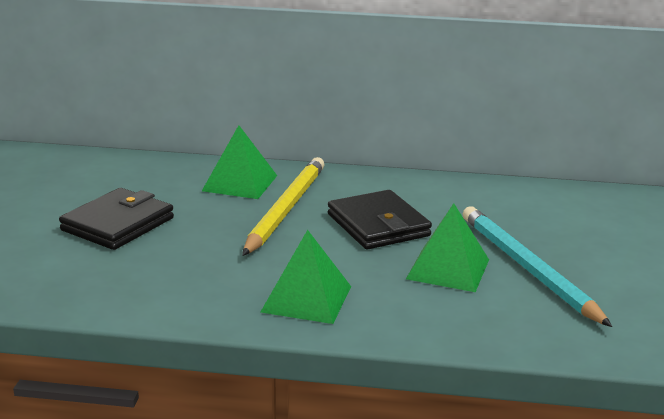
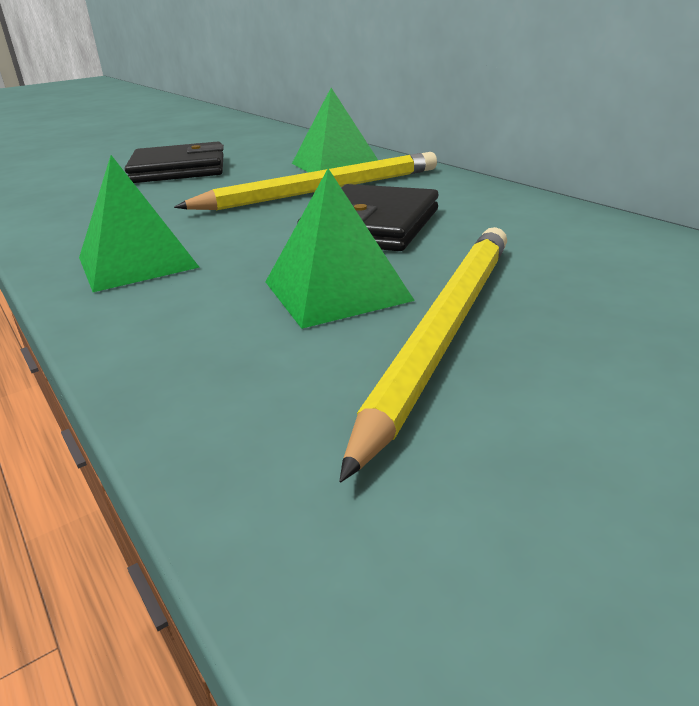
camera: 50 degrees right, 5 degrees up
(527, 268) = (442, 332): turquoise pencil -> yellow pencil

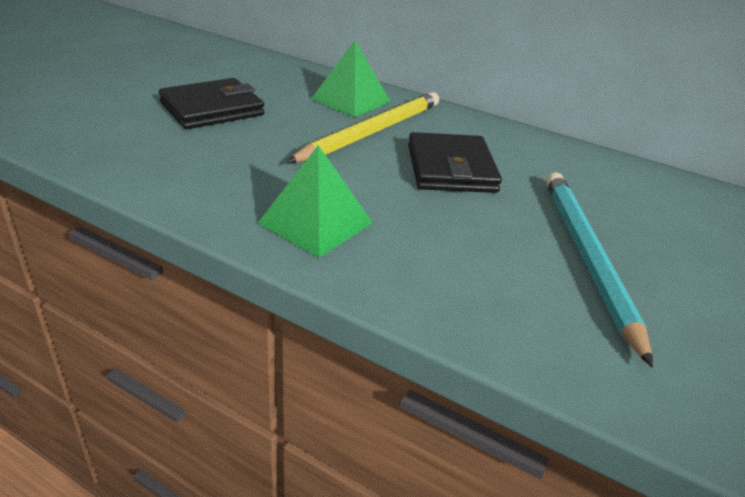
camera: 30 degrees left, 5 degrees up
(336, 290) = (492, 233): green pyramid -> none
(442, 332) = (586, 257): yellow pencil -> turquoise pencil

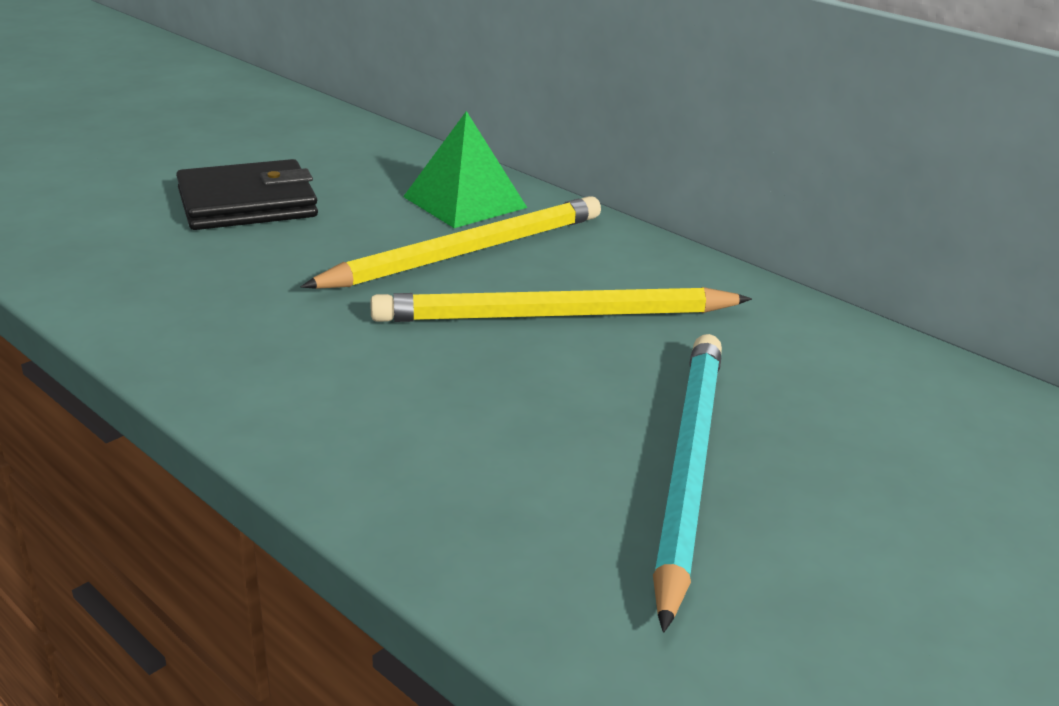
camera: 15 degrees right, 5 degrees down
(316, 222) = (298, 375): green pyramid -> none
(450, 168) = (556, 316): black wallet -> yellow pencil

